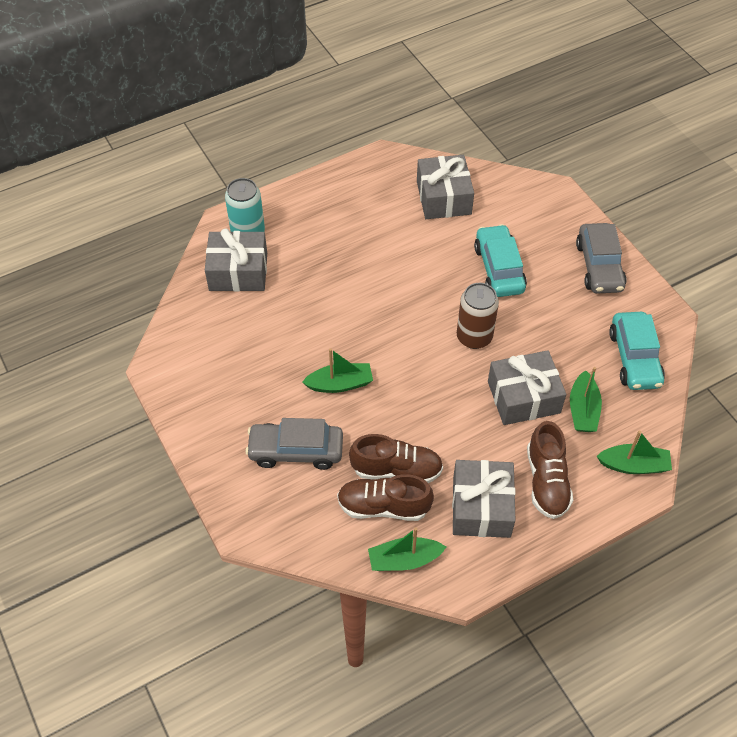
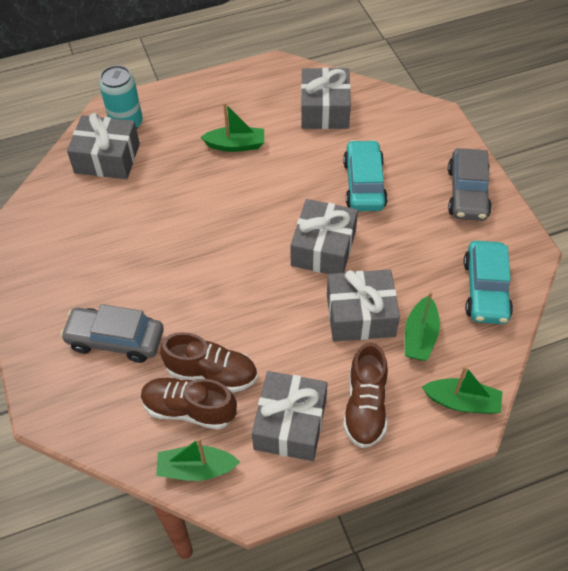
camera: 10 degrees right, 0 degrees up
(340, 384) = (177, 278): green boat -> green boat (236, 145)
(474, 337) = (323, 248): brown can -> grey gift

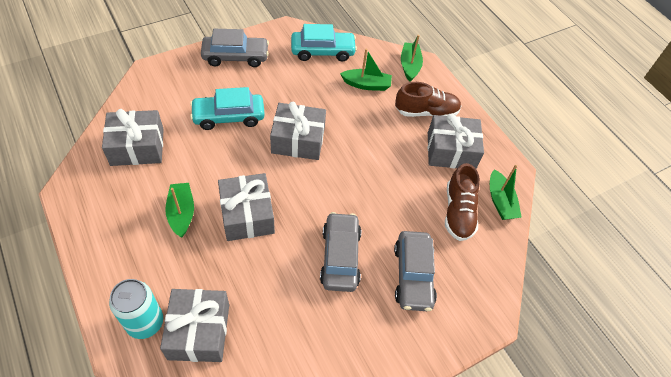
camera: 105 degrees left, 0 degrees up
(155, 273) = (340, 257): none -> grey car
(212, 373) = (425, 202): brown shoe -> none
(360, 315) = (356, 116): grey gift -> grey gift (247, 215)

